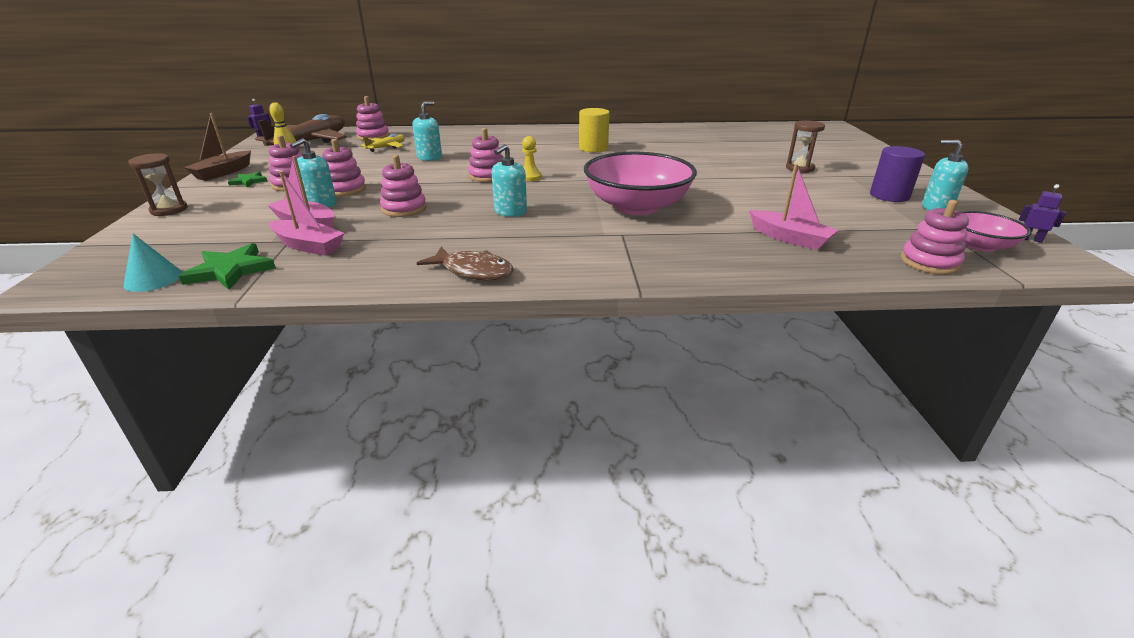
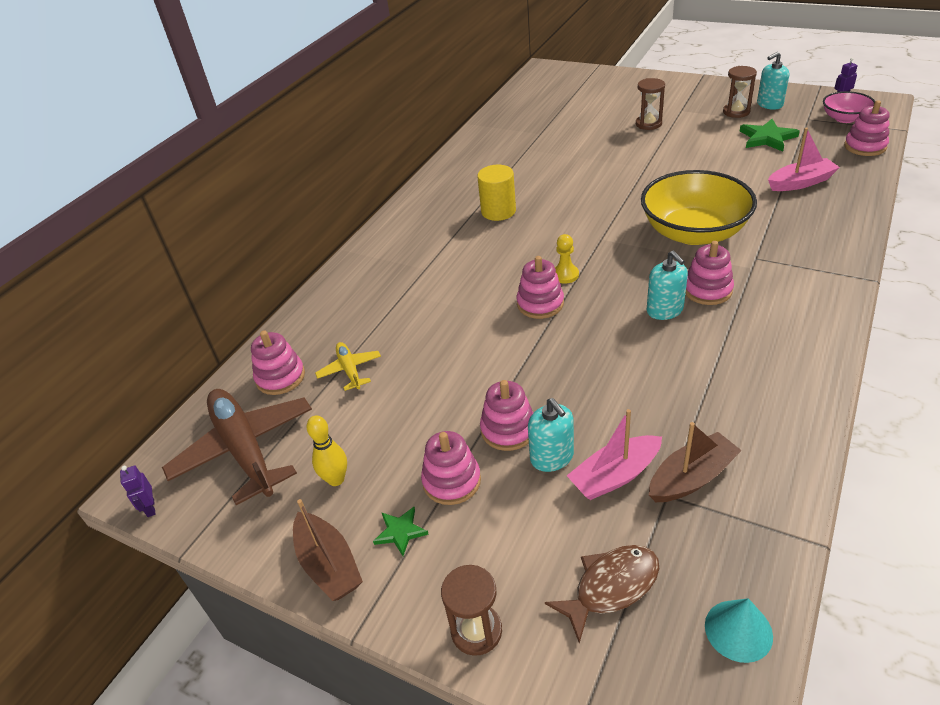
camera: 55 degrees left, 10 degrees up
(230, 270) = (738, 552): green star -> green star (767, 138)
(308, 246) = (691, 478): pink boat -> brown boat
(404, 209) = (612, 385): pink stacking toy -> pink stacking toy (707, 290)
(429, 157) = (431, 337): turquoise soap dispenser -> none
(473, 271) = (806, 362): brown fish -> brown fish (611, 587)
(637, 206) = (693, 232): pink bowl -> yellow bowl
(889, 195) = (736, 112): purple cylinder -> brown hourglass

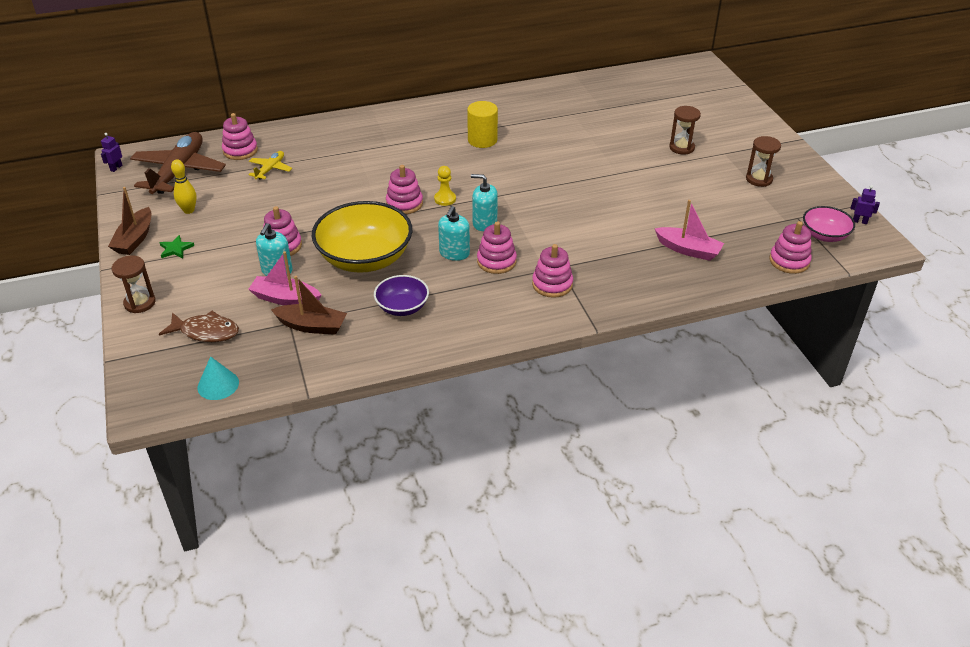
camera: 40 degrees right, 0 degrees up
(451, 481) = (225, 247): pink stacking toy -> pink stacking toy (552, 284)
(693, 232) = (558, 228): yellow bowl -> yellow bowl (365, 258)
(723, 388) = (402, 307): none -> purple bowl
(767, 138) = (736, 209): green star -> none
(769, 104) = (795, 190): turquoise soap dispenser -> turquoise soap dispenser (484, 223)

